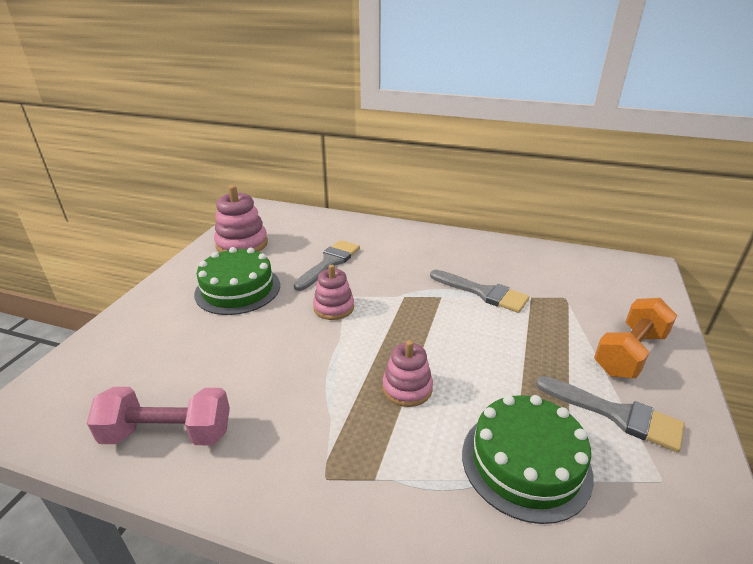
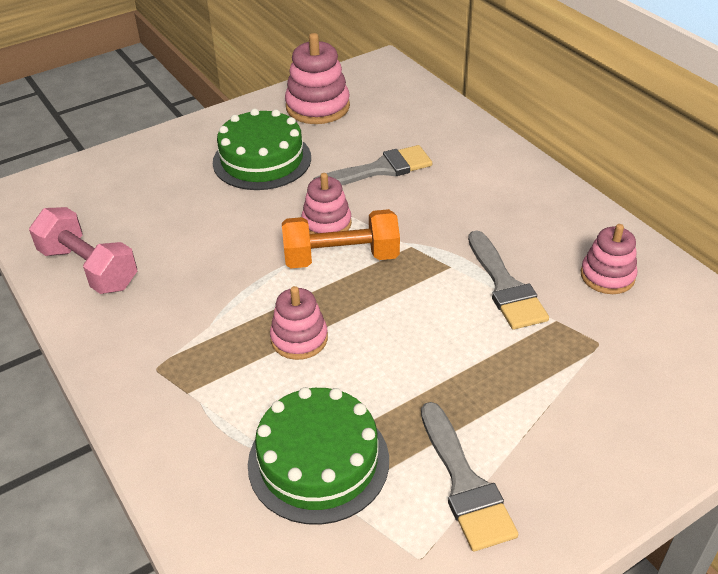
camera: 40 degrees right, 10 degrees up
(522, 264) = (607, 276): none -> pink stacking toy
(629, 353) = (579, 443): orange dumbbell -> orange dumbbell (341, 258)

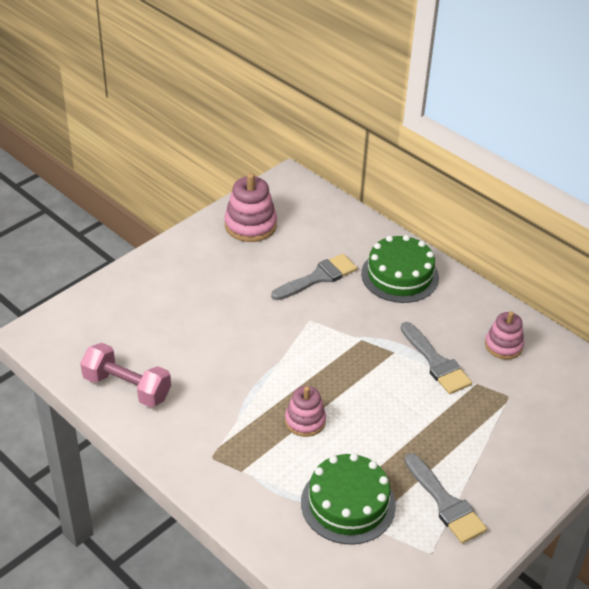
camera: 15 degrees left, 0 degrees up
(262, 160) = (223, 279): green cake -> green cake (400, 275)
(326, 223) = (293, 328): pink stacking toy -> none
(341, 258) = (313, 355): orange dumbbell -> none

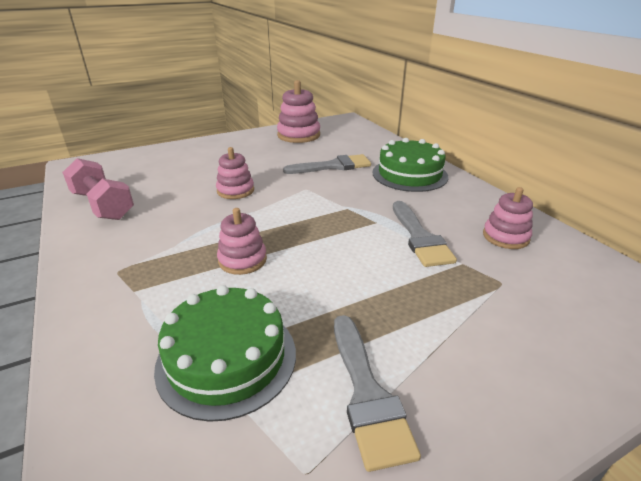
camera: 20 degrees right, 10 degrees down
(242, 337) = (235, 190): none -> pink stacking toy

